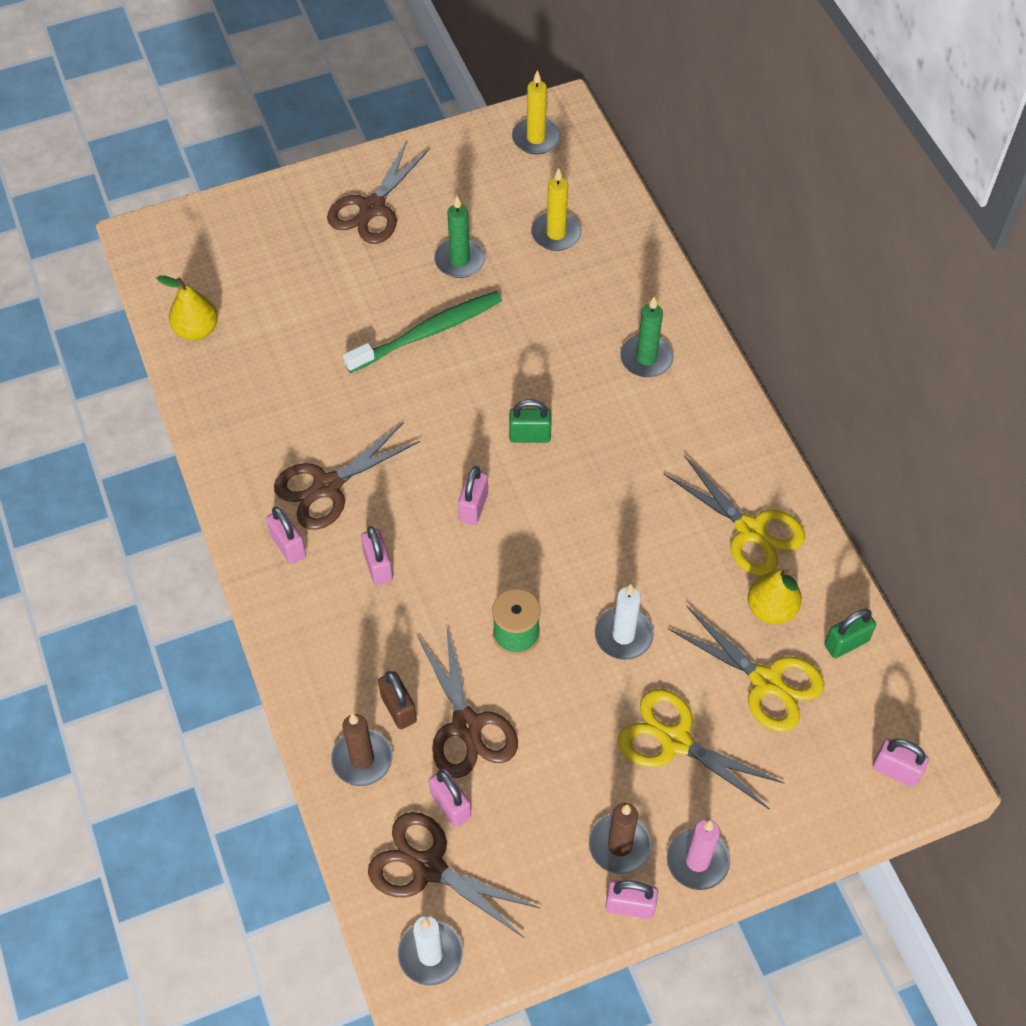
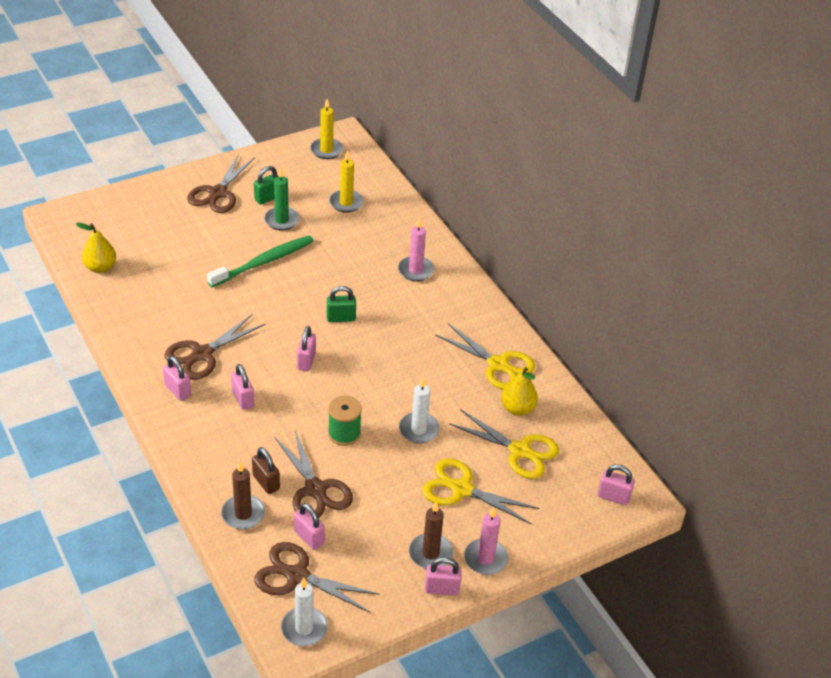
camera: 10 degrees left, 15 degrees down
(646, 358) = (415, 270): green candle -> pink candle
(846, 643) = (570, 425): green padlock -> green padlock (267, 198)

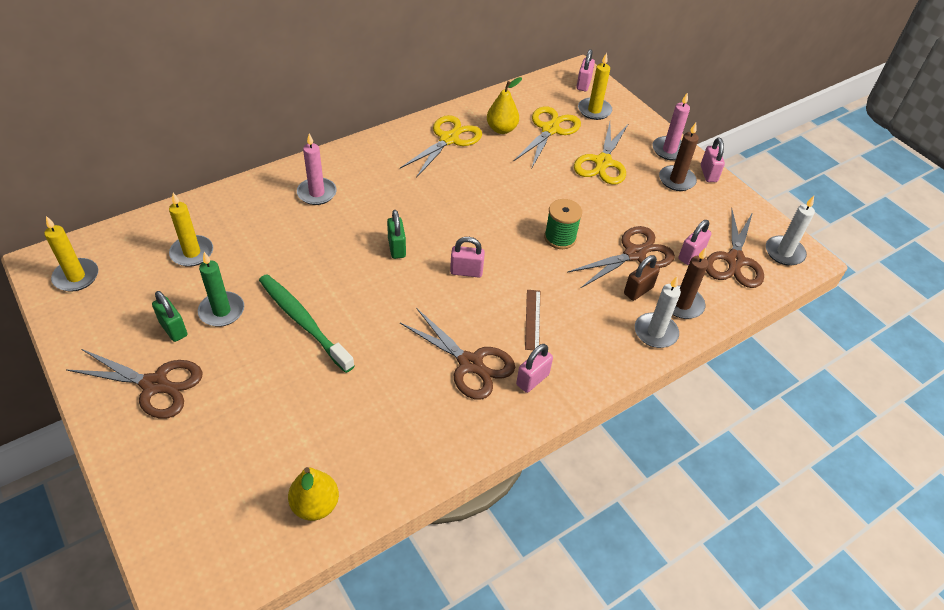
camera: 95 degrees left, 5 degrees up
(243, 399) = (532, 319): pink padlock -> brown ruler
(418, 430) = (542, 188): white candle -> white candle (655, 332)
(559, 498) = (594, 110): none -> yellow candle

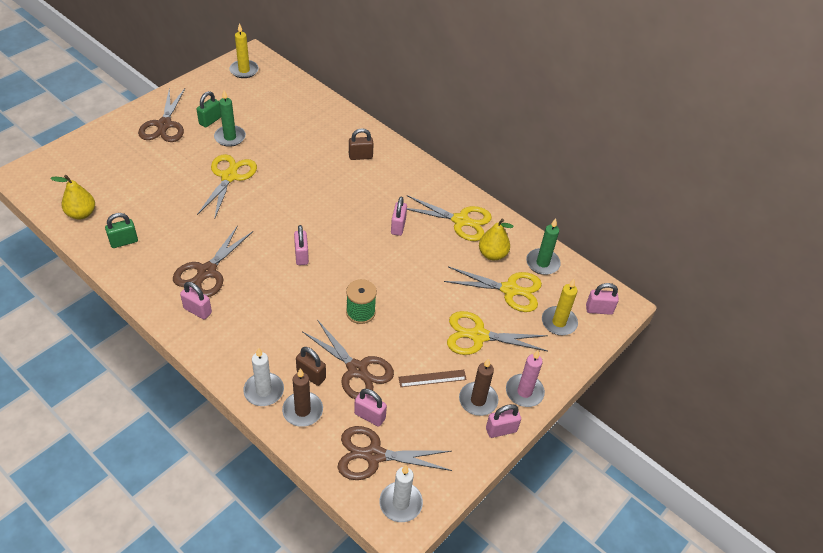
camera: 75 degrees right, 0 degrees up
(192, 253) = (279, 111): yellow candle -> none
(303, 321) = (229, 177): green toothbrush -> yellow scissors
(317, 193) = (360, 156): pink candle -> brown padlock
(396, 248) = (315, 211): green padlock -> green padlock (124, 242)
(443, 186) = (398, 227): none -> pink padlock
(521, 101) = (542, 263): none -> green candle
(532, 319) = (260, 304): brown ruler -> brown ruler (432, 378)

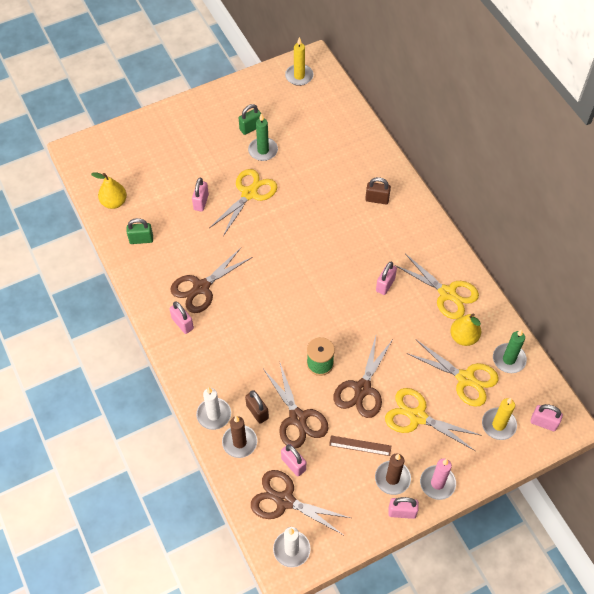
camera: 25 degrees right, 10 degrees up
(164, 125) = (208, 123): brown scissors -> brown scissors (362, 388)
(301, 256) = (287, 292): pink padlock -> pink padlock (201, 202)

